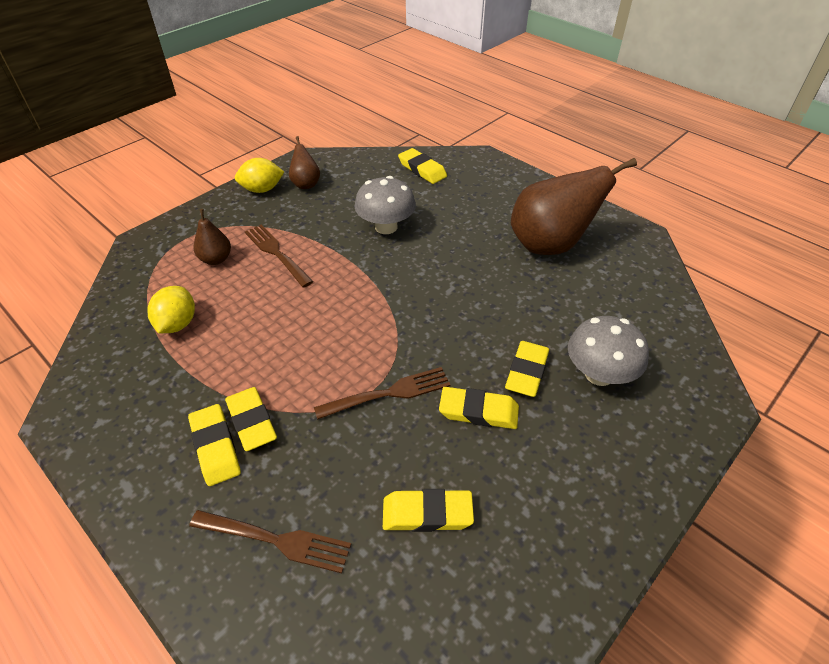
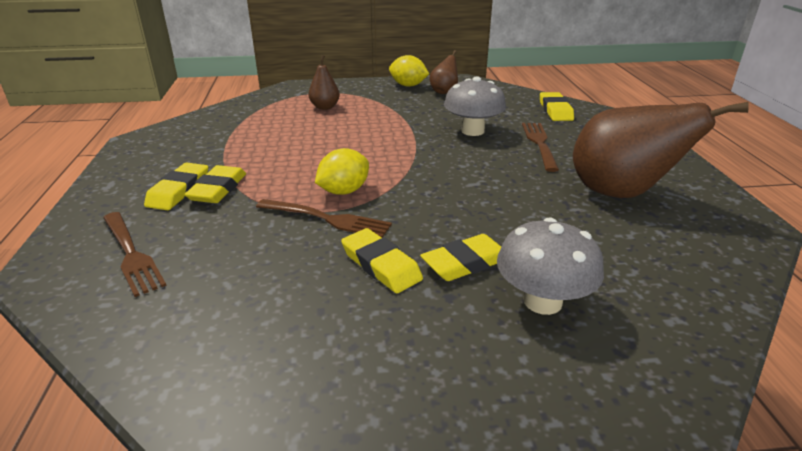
camera: 40 degrees right, 15 degrees down
(177, 324) = (254, 127): yellow lemon -> yellow lemon (344, 191)
(277, 253) = (368, 118): brown fork -> brown fork (540, 144)
(427, 513) = (241, 302): yellow eraser -> none

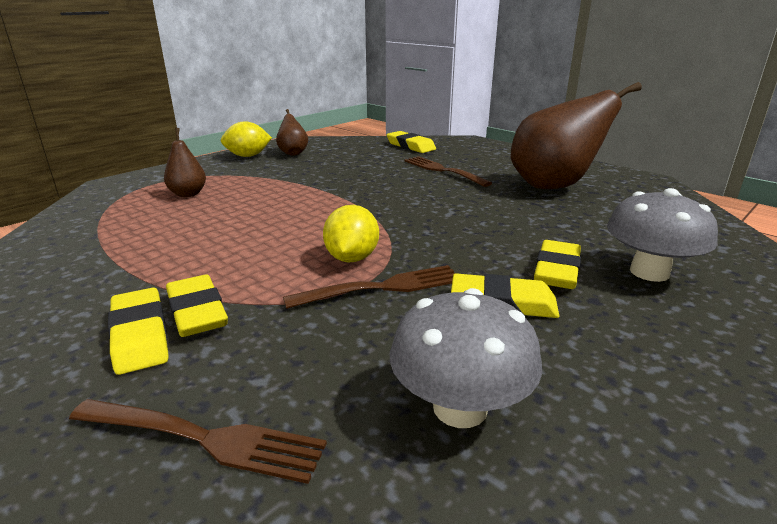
camera: 40 degrees left, 5 degrees down
(472, 131) = (375, 175): grey mushroom -> grey mushroom (460, 407)

